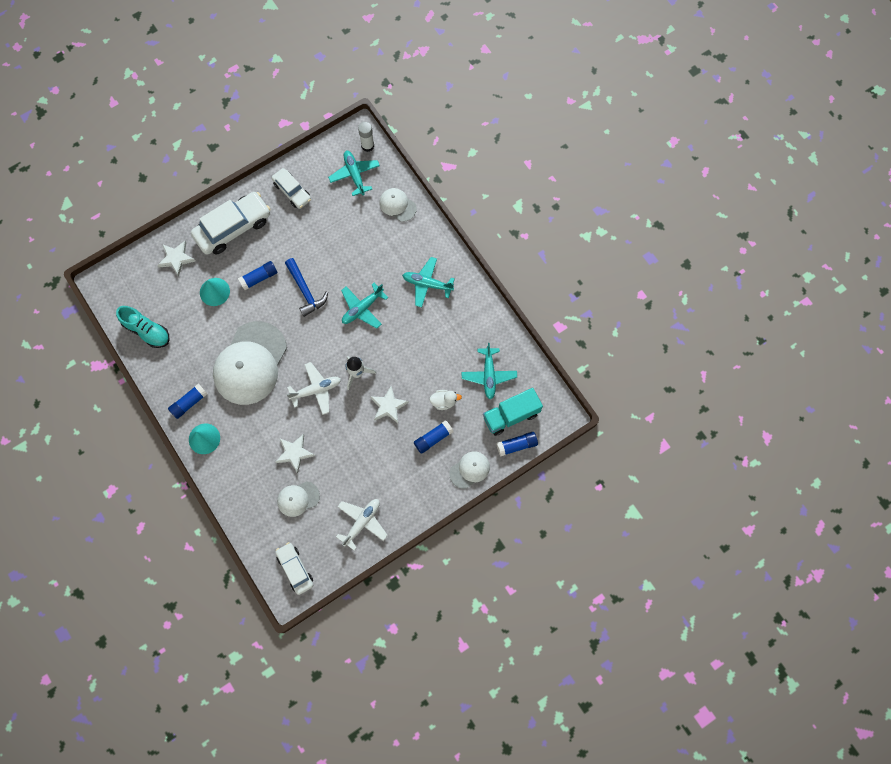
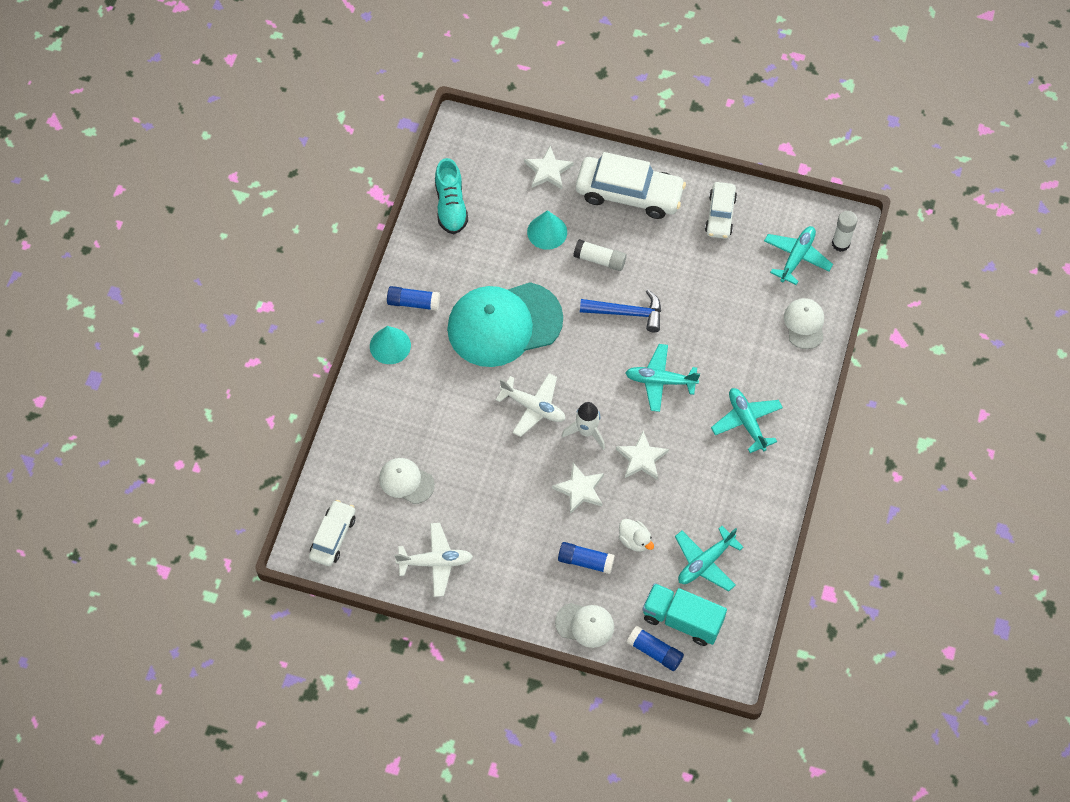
camera: 50 degrees right, 10 degrees down
(250, 363) = (504, 324): white cap -> turquoise cap
(259, 278) = (599, 260): blue glue stick -> white glue stick
(294, 453) = (450, 440): white star -> white star (641, 458)
(305, 291) = (627, 313): blue hammer -> blue hammer turned 105 degrees counterclockwise

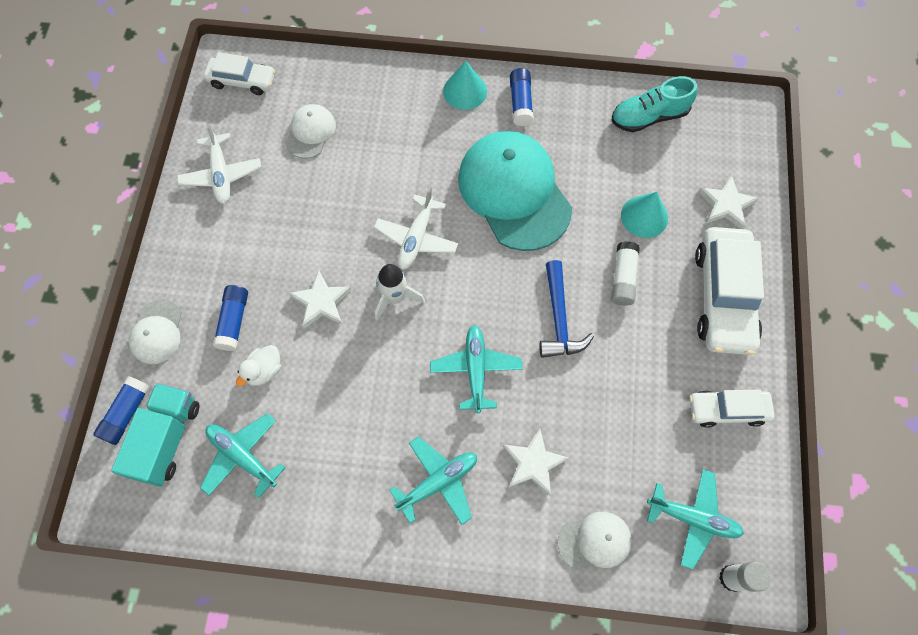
camera: 80 degrees right, 5 degrees up
(641, 458) = (370, 363): white star -> white star (533, 463)

